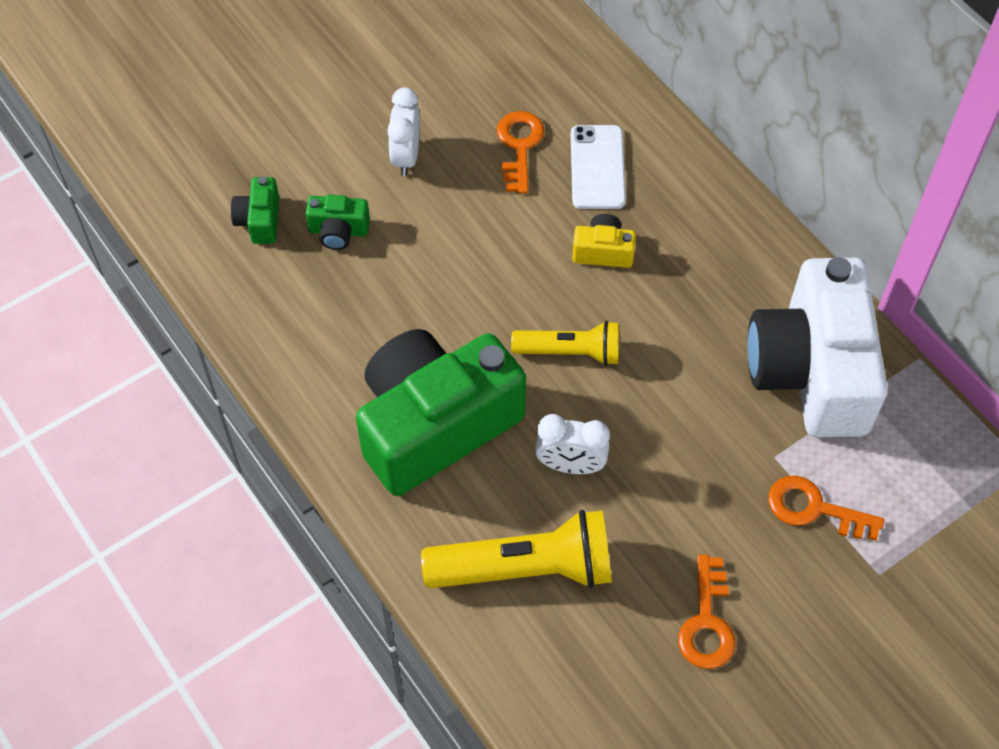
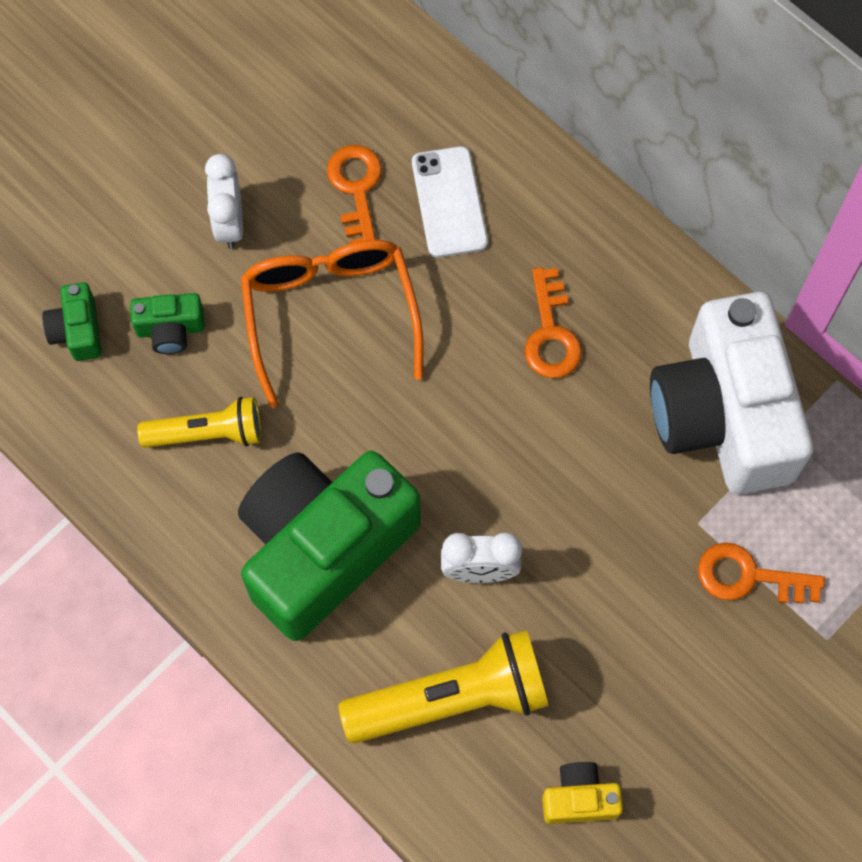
camera: 10 degrees left, 10 degrees up
(478, 239) = (330, 314): none -> orange glasses
(570, 352) = (457, 436): yellow flashlight -> yellow flashlight (207, 433)
(603, 251) = (473, 307): yellow camera -> yellow camera (579, 799)
(707, 622) = (654, 726): orange key -> orange key (551, 333)

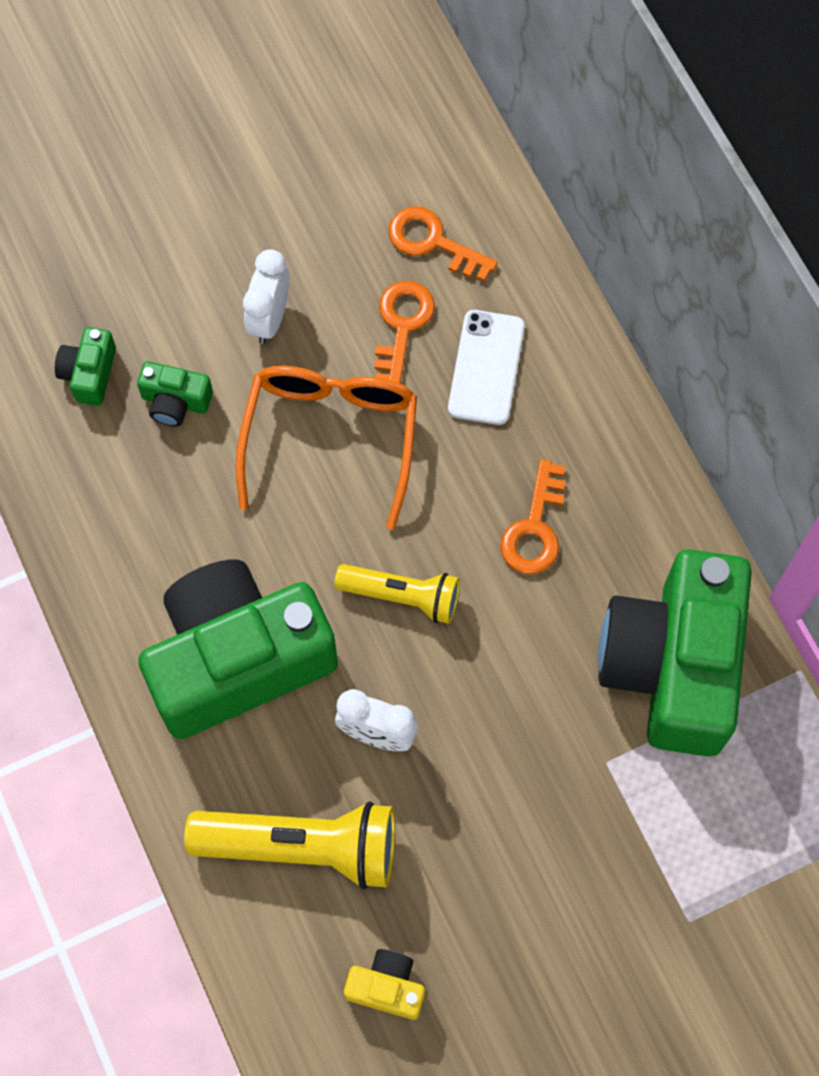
camera: 20 degrees right, 0 degrees up
(207, 433) = (172, 512): yellow flashlight -> yellow flashlight (402, 596)
(723, 415) = (673, 665): white camera -> green camera
(749, 576) = (635, 832): orange key -> orange key (433, 242)

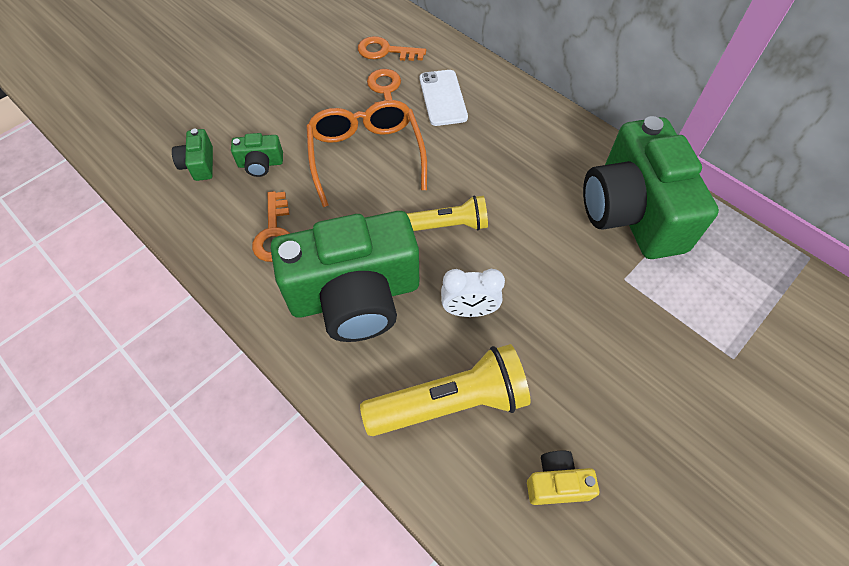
camera: 20 degrees left, 10 degrees down
(237, 660) = (355, 295): green camera -> green camera turned 150 degrees counterclockwise
(269, 318) = (304, 108): white clock -> none
(534, 528) = (511, 166): orange key -> orange key (274, 233)

